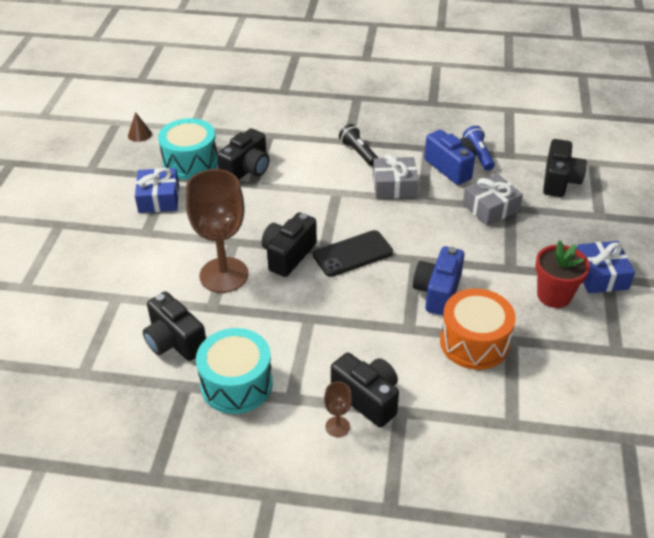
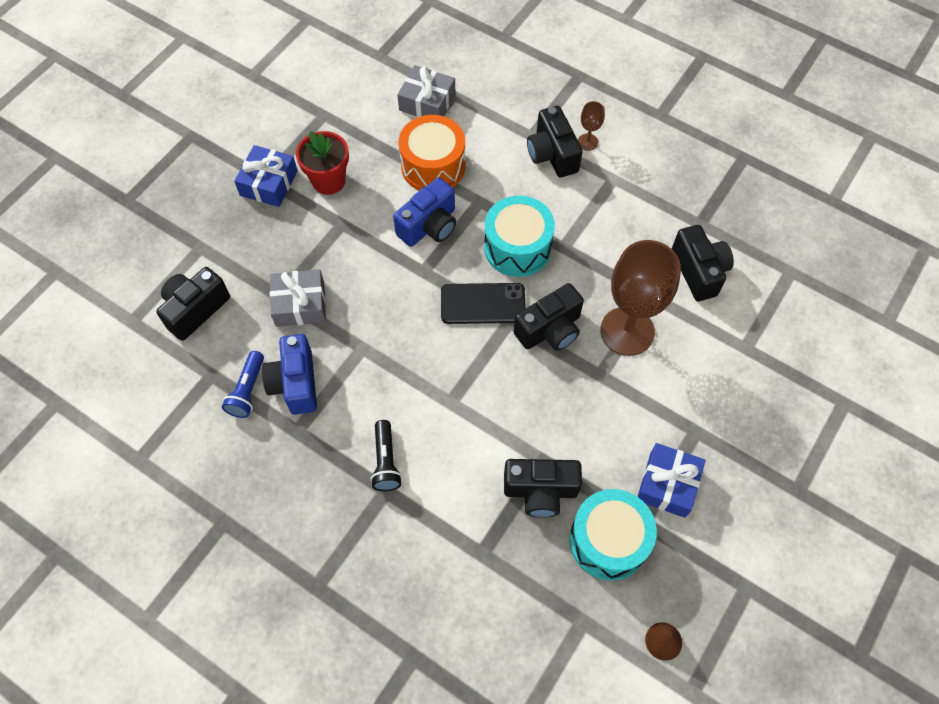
camera: 155 degrees left, 20 degrees up
(236, 384) = (655, 208): turquoise drum -> turquoise drum (517, 247)
(247, 170) = (540, 491): black camera -> black camera turned 150 degrees counterclockwise
(394, 186) = (379, 382): grey gift -> grey gift (427, 102)

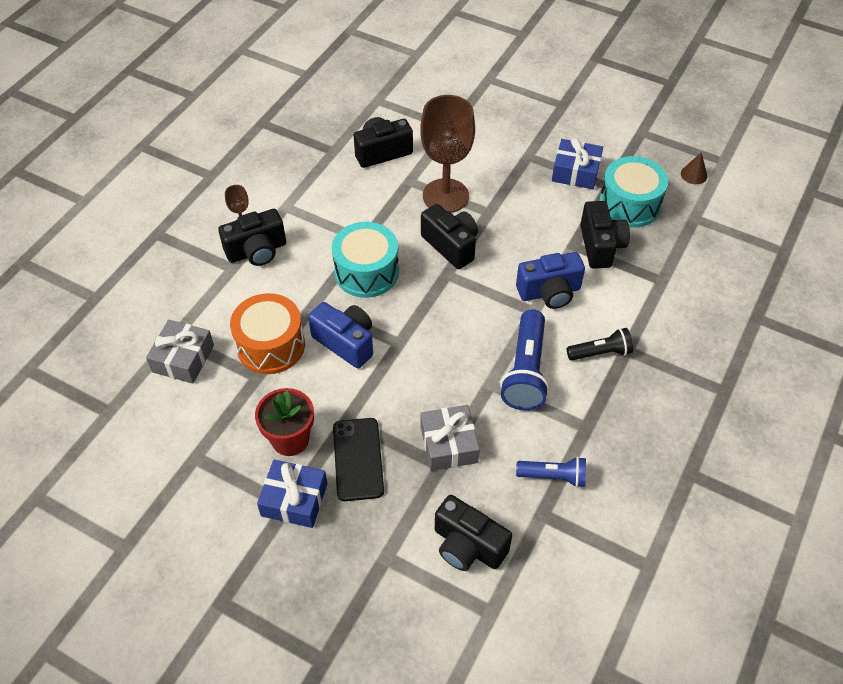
camera: 95 degrees left, 10 degrees down
(295, 383) = (538, 435): blue camera -> blue camera (549, 292)
(372, 383) = (526, 371): none -> blue flashlight
(483, 304) = (430, 294): black phone -> black phone (358, 459)

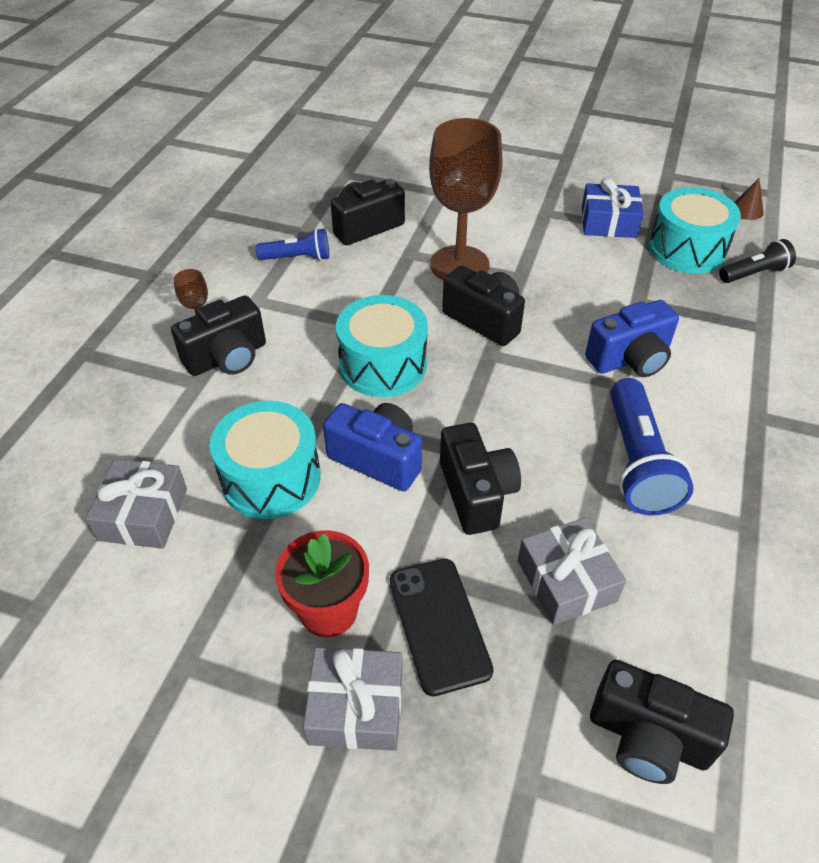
camera: 10 degrees left, 5 degrees down
(271, 346) = (271, 478): orange drum -> turquoise drum
(294, 500) = (356, 707): blue gift -> grey gift
(553, 476) = (732, 604): blue flashlight -> blue flashlight (297, 258)
(600, 246) = (671, 298): black camera -> black camera (476, 493)
(600, 352) = (725, 424): black flashlight -> black flashlight (754, 273)

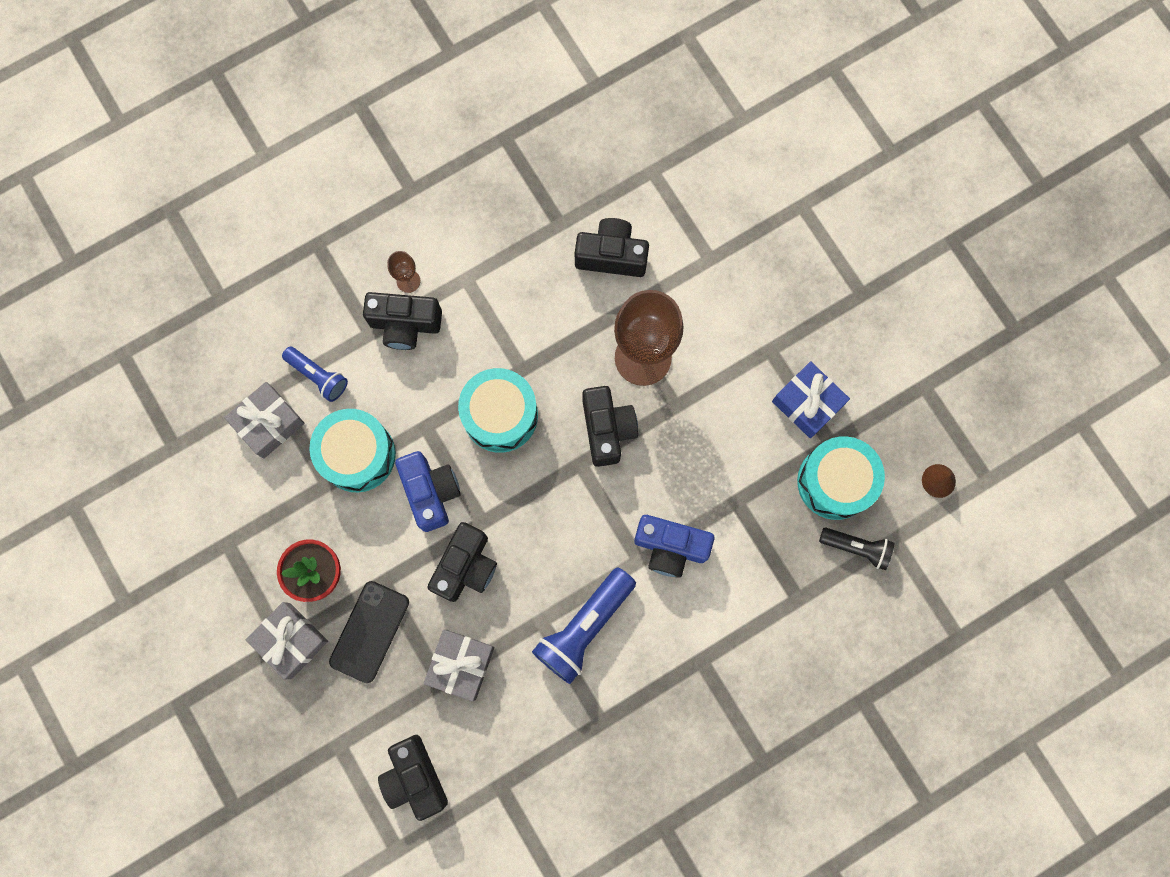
camera: 40 degrees right, 30 degrees up
(297, 258) = (530, 253): blue flashlight -> blue flashlight (318, 376)

